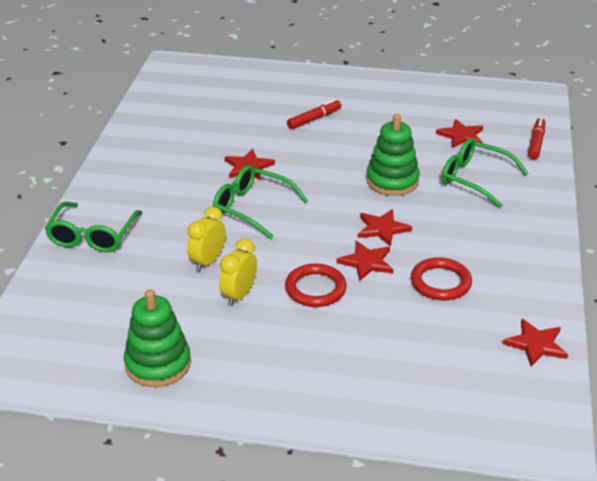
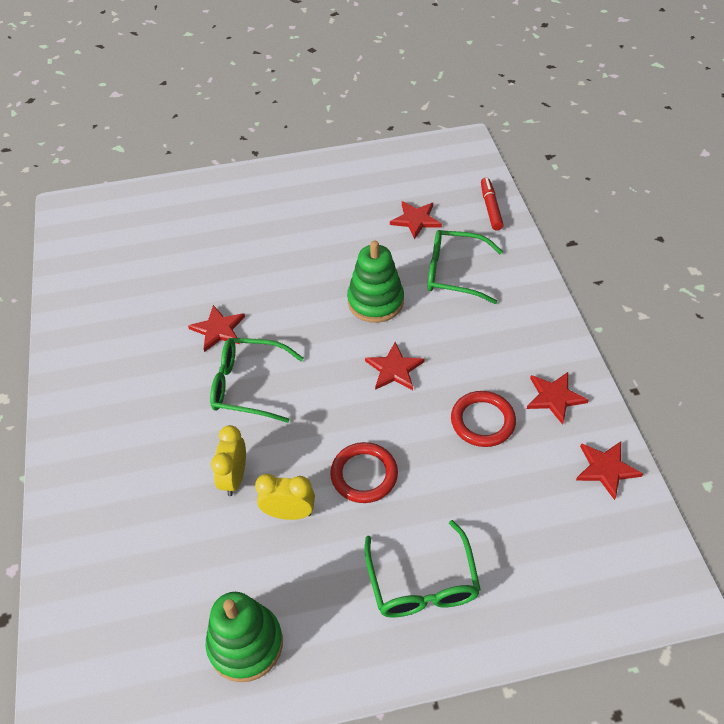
camera: 20 degrees left, 15 degrees up
(92, 236) = (88, 487): green glasses -> green glasses (422, 583)
(239, 295) = (289, 513): yellow clock -> yellow clock turned 90 degrees clockwise
(314, 119) = (258, 242): red marker -> none
(366, 262) = (399, 420): red star -> red star (554, 397)

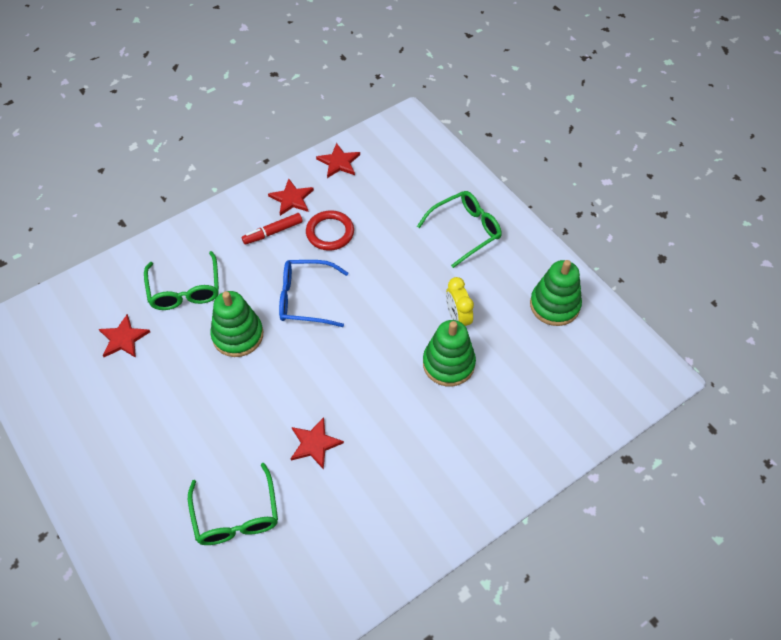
camera: 115 degrees left, 5 degrees up
(234, 478) = (448, 364): yellow clock -> green stacking toy
(247, 385) = (364, 393): green glasses -> green glasses (236, 516)
(364, 475) = (406, 286): red ring -> none
(394, 369) = (305, 298): red star -> blue glasses
(490, 208) = (91, 286): red marker -> red marker (273, 232)

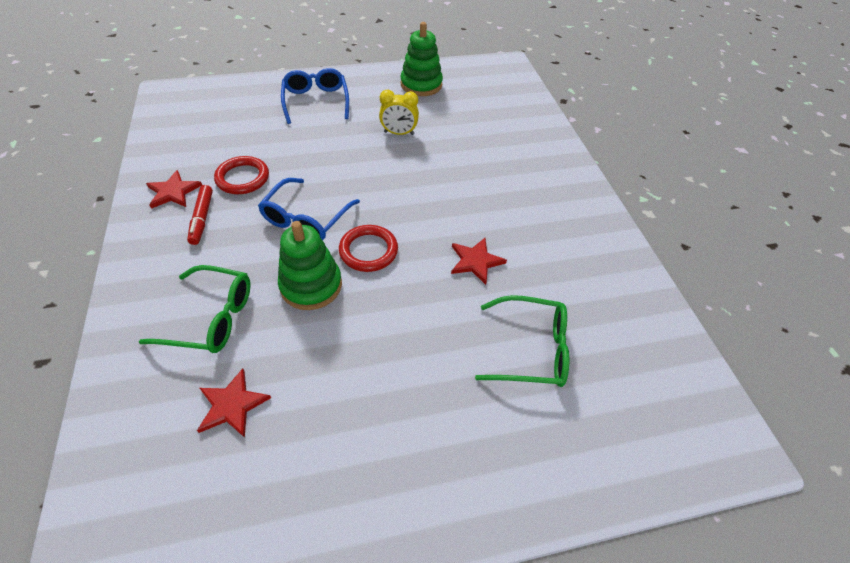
camera: 70 degrees left, 5 degrees down
(290, 358) = (368, 251): none -> red ring
(339, 162) = (164, 146): red star -> none
(448, 364) = (439, 152): green stacking toy -> none
(465, 230) = (316, 101): green glasses -> blue glasses

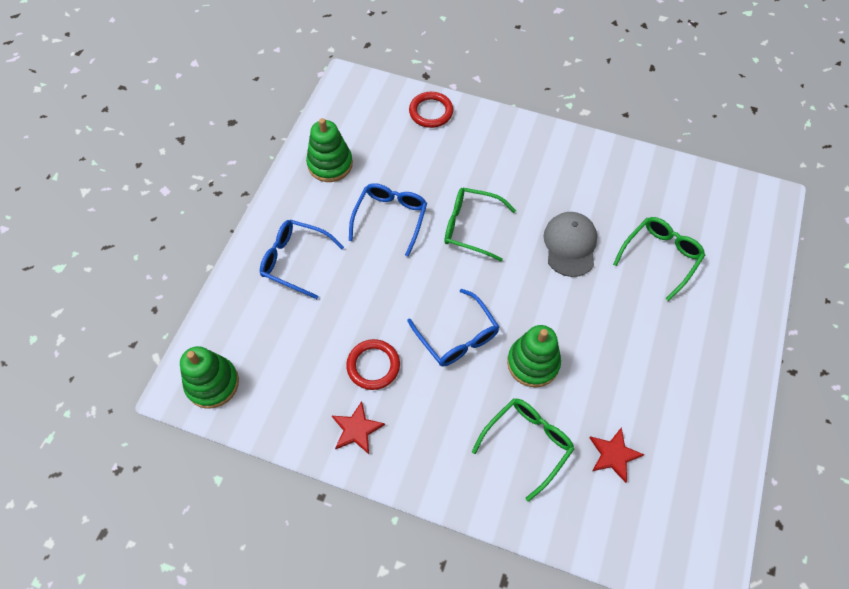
camera: 55 degrees left, 10 degrees up
(179, 104) = (212, 383): none -> green stacking toy
(202, 218) = (408, 416): red marker -> none
(368, 251) = (519, 308): red ring -> red ring (431, 112)
(399, 133) = (390, 218): yellow clock -> blue glasses
(432, 183) = (470, 227): none -> green glasses
(475, 261) = (570, 245): red star -> grey cap

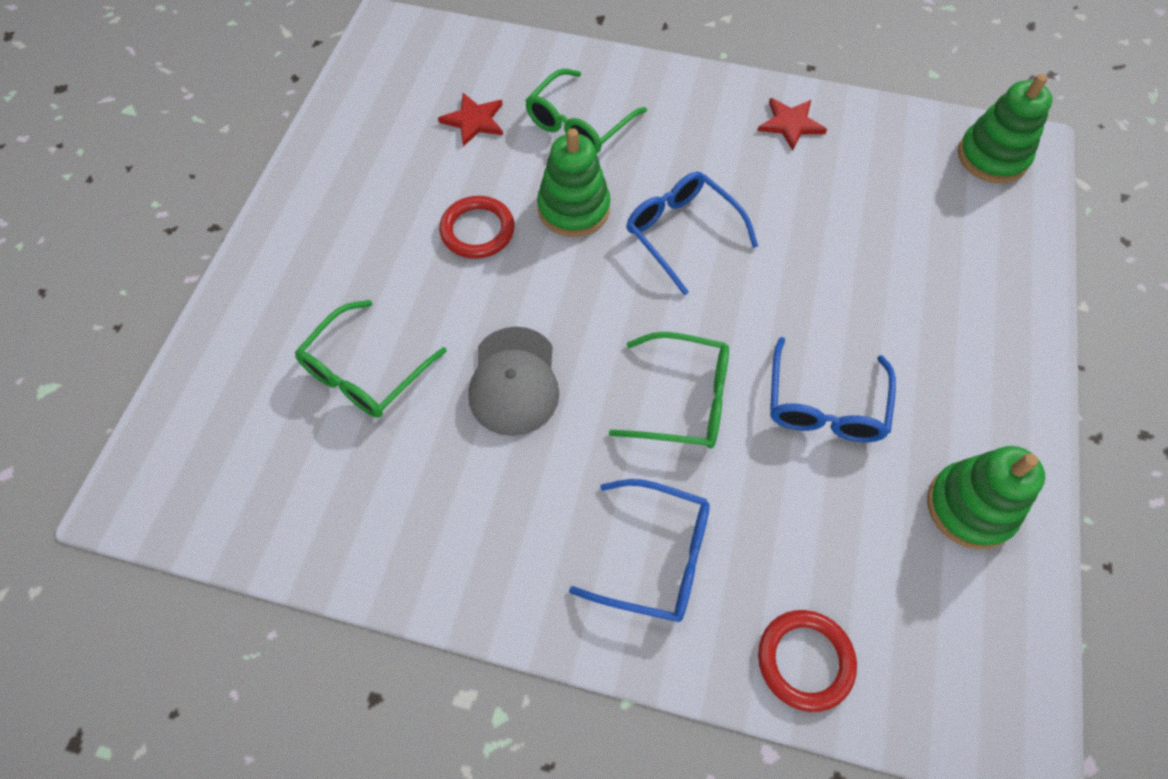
camera: 175 degrees right, 0 degrees up
(295, 260) = (956, 321): blue glasses -> blue glasses (656, 557)
(373, 366) = (790, 190): red ring -> red ring (477, 230)

